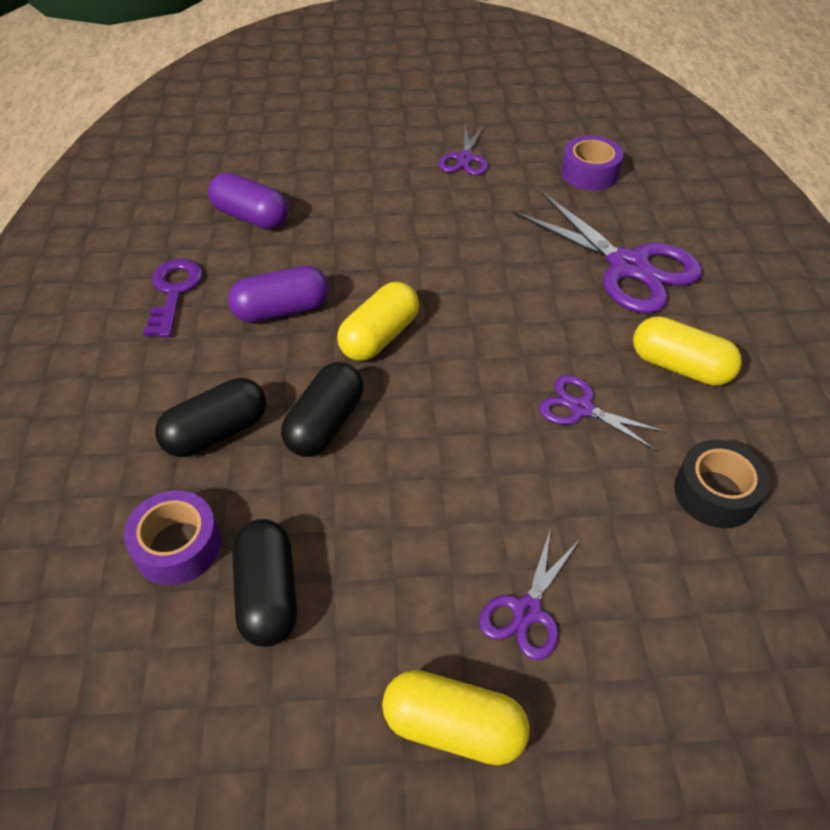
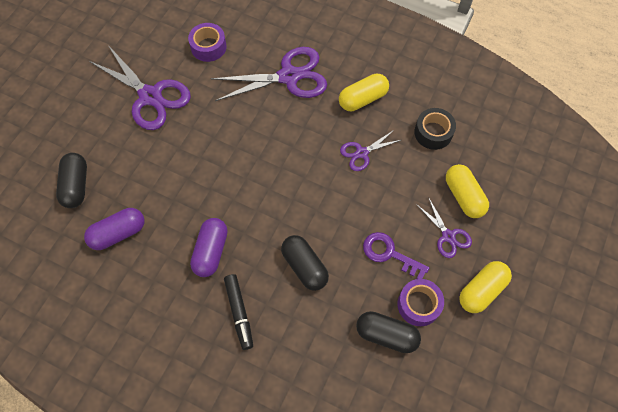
camera: 60 degrees left, 15 degrees up
(174, 292) = (157, 303): purple key -> purple key (389, 254)
(177, 546) = (339, 365): purple tape -> purple tape (419, 305)
(204, 381) = (239, 313): none -> black marker
(216, 432) = (279, 320): black capsule -> black capsule (76, 185)
(379, 337) = (262, 213): yellow capsule -> yellow capsule (463, 196)
(465, 159) = (150, 96): purple scissors -> purple scissors, size x1.92

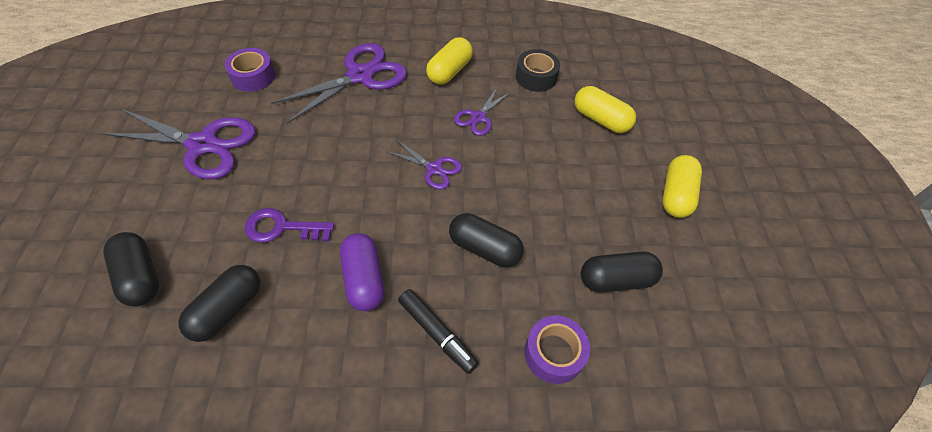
camera: 30 degrees left, 10 degrees down
(118, 233) = (227, 310): purple capsule -> black capsule
(389, 254) = (566, 198): purple key -> purple key (282, 228)
(419, 305) = (627, 234): purple tape -> purple tape (554, 353)
(448, 236) = (611, 159): purple scissors -> purple scissors (434, 169)

